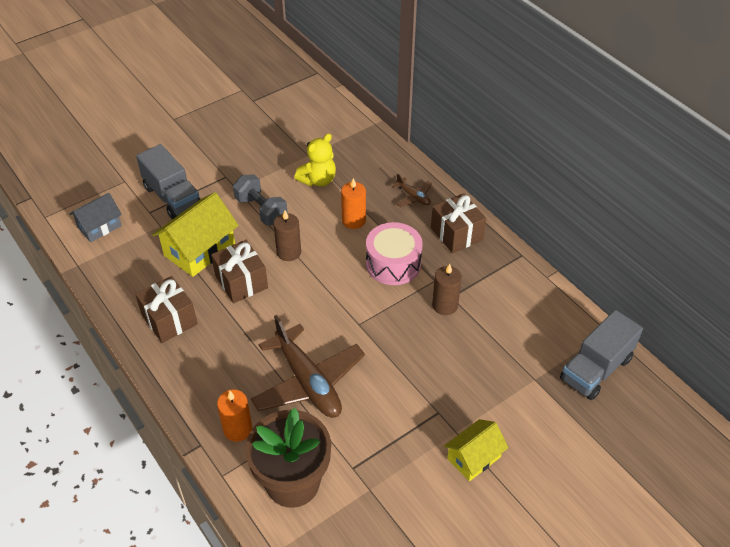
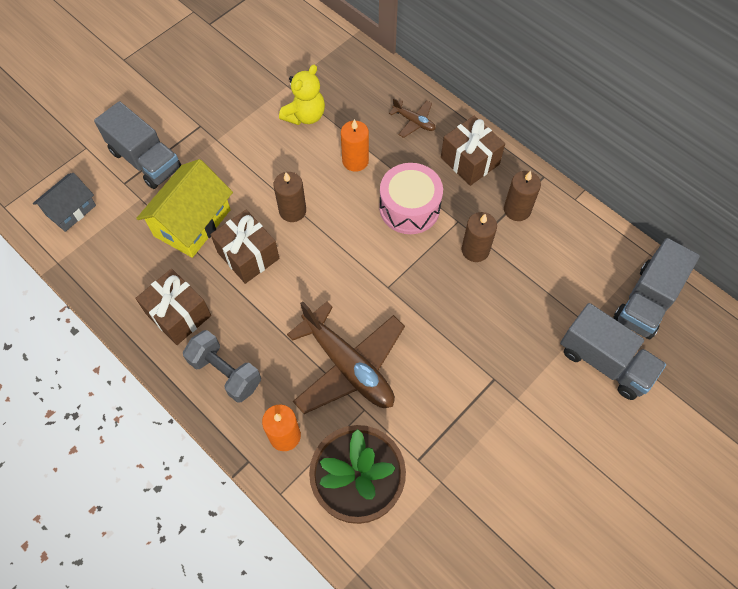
camera: 10 degrees left, 15 degrees up
(261, 210) = (250, 162): grey dumbbell -> grey dumbbell (225, 372)
(474, 458) = (542, 426): yellow house -> none
(491, 278) = (517, 210): none -> brown candle
(545, 413) = (604, 362): none -> grey truck

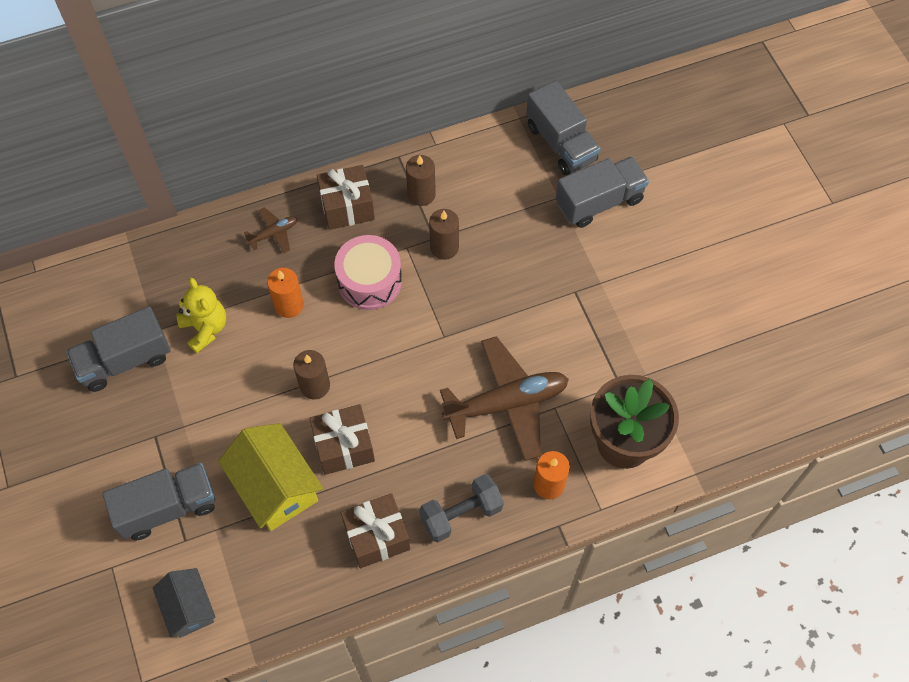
camera: 65 degrees left, 0 degrees up
(253, 79) = (125, 360): none -> grey truck

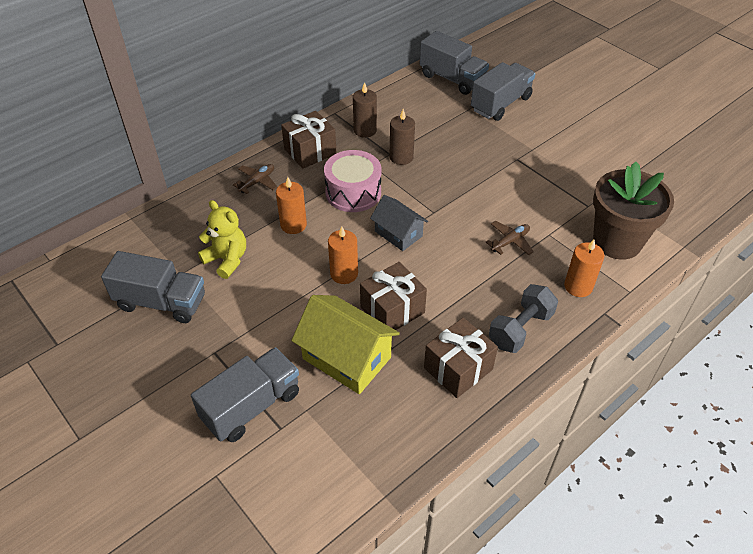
camera: 20 degrees left, 15 degrees down
(125, 360) = (161, 302): grey truck -> grey truck turned 120 degrees counterclockwise
(189, 608) = (311, 486): grey house -> grey house (398, 233)
(315, 386) = (344, 274): brown candle -> orange candle
(506, 403) = (510, 242): brown plane -> brown plane, size x0.46

